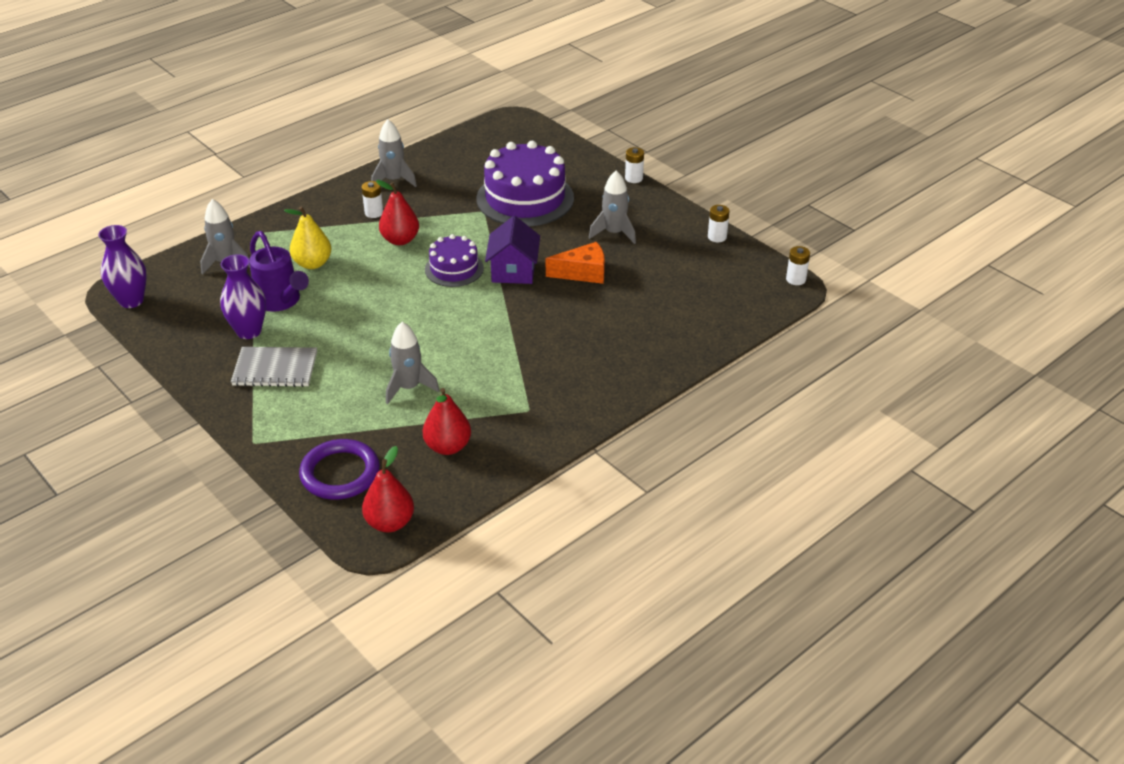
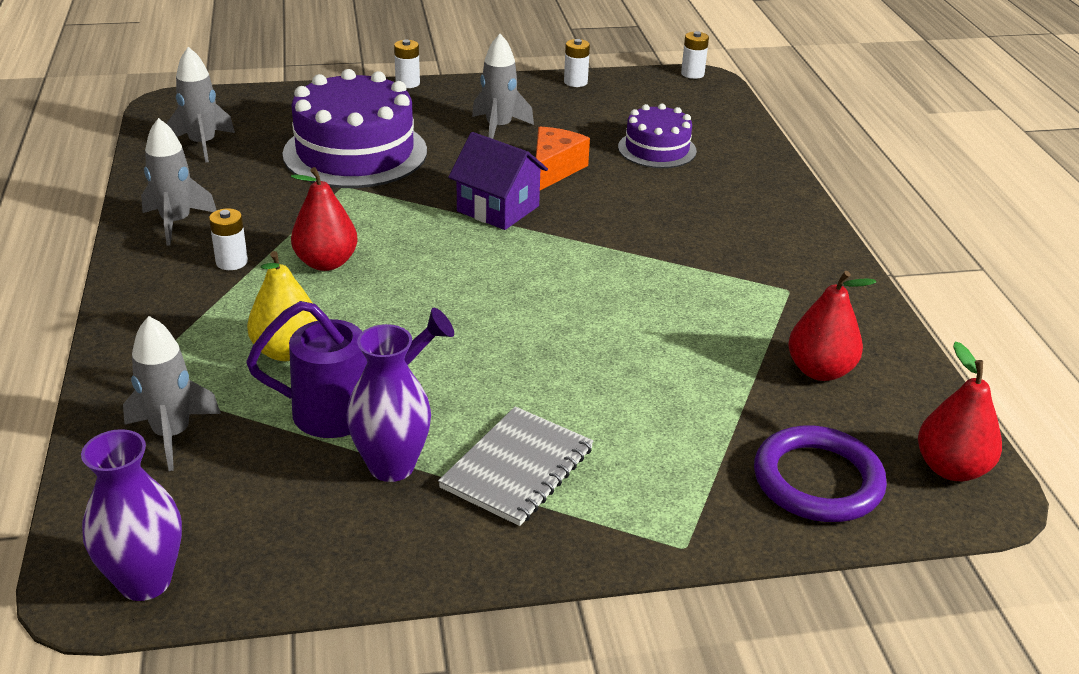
camera: 60 degrees left, 5 degrees down
(409, 387) = (670, 361): grey rocket -> grey rocket (202, 144)
(454, 269) = (444, 245): purple cake -> purple cake (657, 149)

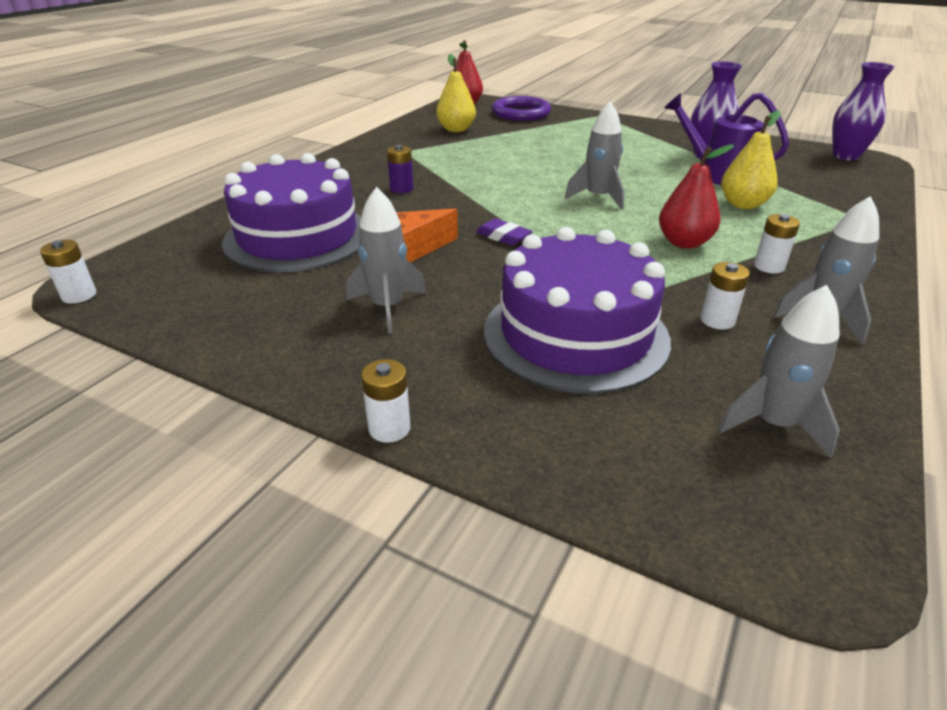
camera: 140 degrees left, 0 degrees up
(172, 434) = (830, 191): grey rocket -> grey rocket (598, 198)
(498, 209) = (503, 236): purple house -> purple eraser
(517, 468) = (644, 142): grey notebook -> none
(575, 82) = (202, 335): white battery -> white battery (717, 320)
(657, 149) = (297, 237): purple cake -> purple cake, size x1.78
(676, 228) = (401, 189): none -> purple battery
(819, 370) = (456, 129): red pear -> yellow pear

